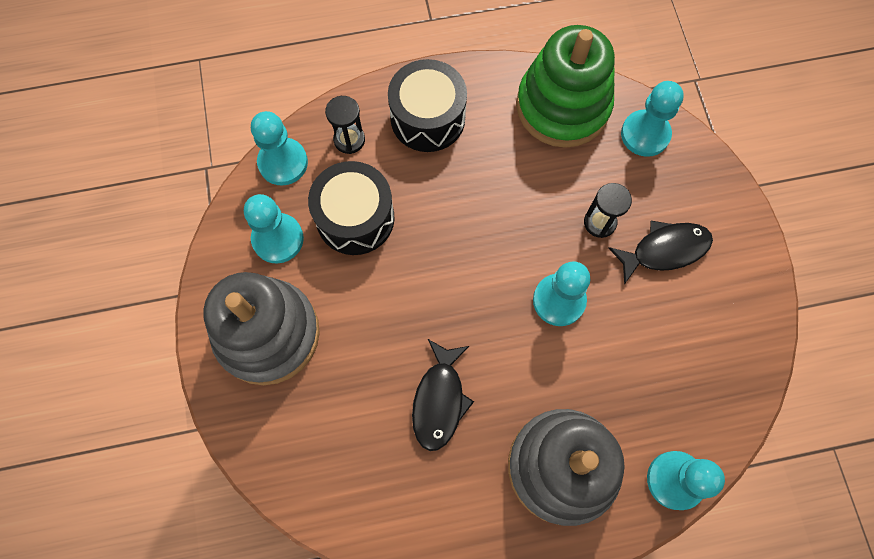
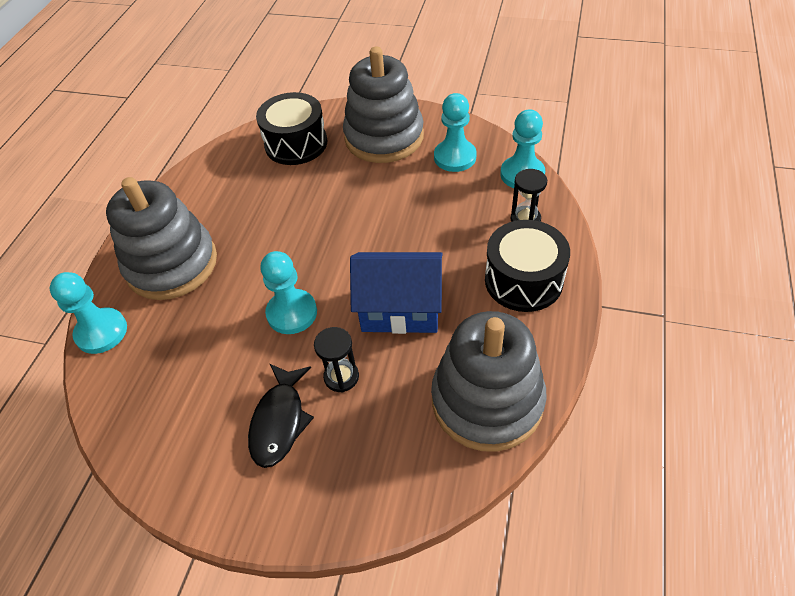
camera: 120 degrees right, 20 degrees down
(355, 218) = (448, 204): black drum -> black drum (296, 144)
(439, 400) = (272, 211): black fish -> none
(507, 206) = (400, 309): none -> blue house
(562, 106) = (487, 400): green stacking toy -> grey stacking toy
(645, 134) = (414, 469): turquoise pawn -> none

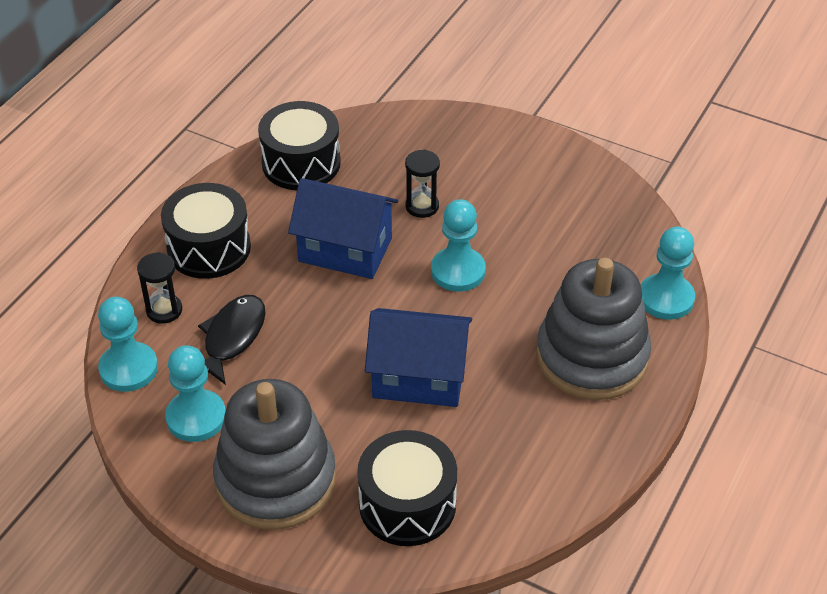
camera: 170 degrees left, 5 degrees down
(279, 421) = (485, 186): black fish -> black fish (232, 338)
(306, 218) = (419, 378): none -> blue house
(487, 400) = (301, 163): grey stacking toy -> black drum

